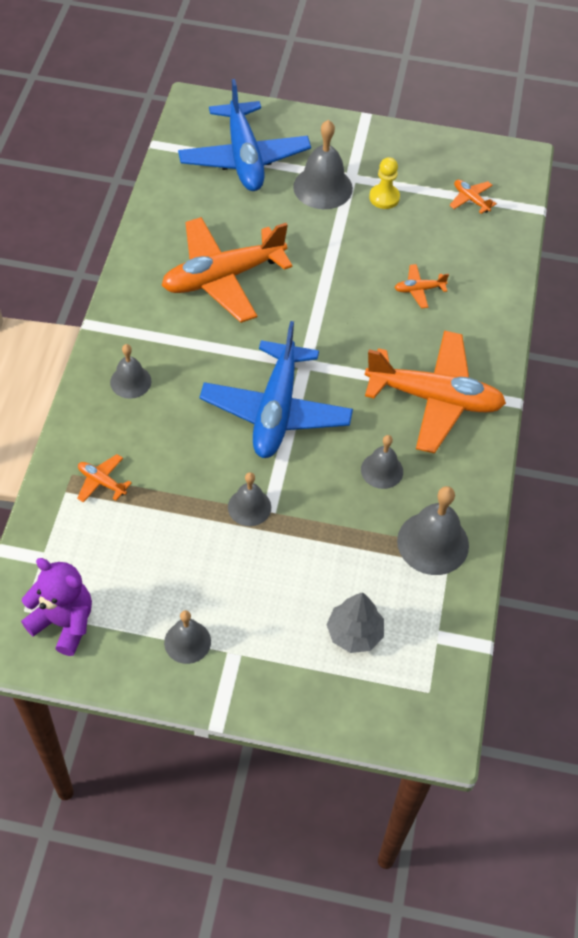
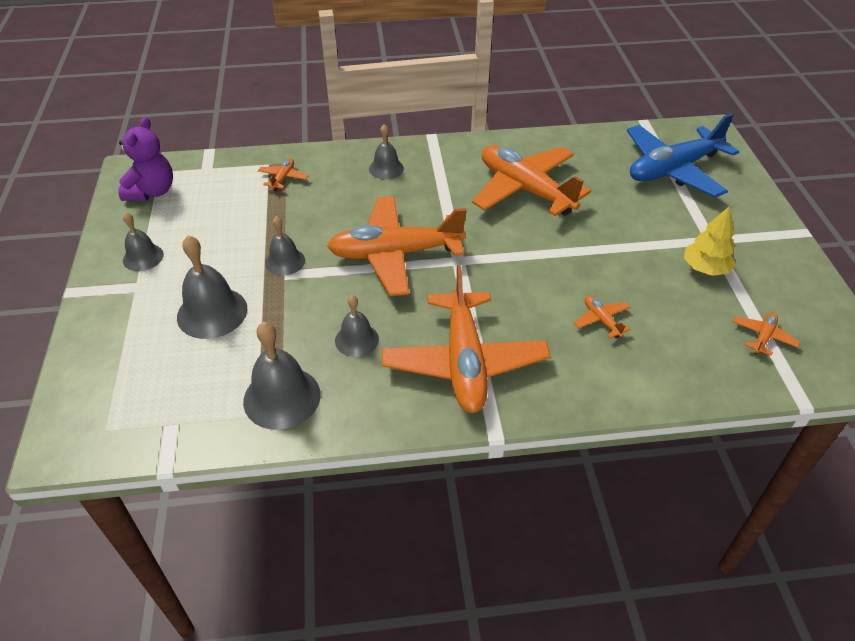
camera: 75 degrees right, 10 degrees down
(276, 410) = (395, 254): blue plane -> orange plane
(323, 187) = (681, 224): grey bell -> grey bell (212, 312)
(354, 633) = (165, 359): grey tree -> none
(384, 197) = (705, 268): yellow pawn -> yellow tree

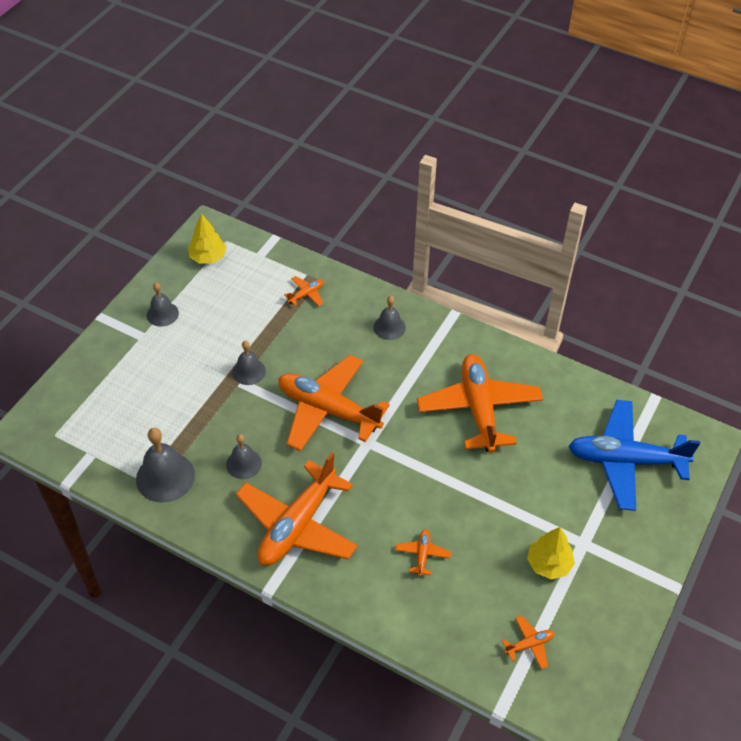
camera: 35 degrees right, 5 degrees up
(152, 192) = (208, 257): purple teddy bear -> yellow tree
(212, 312) = (172, 386): grey bell -> none

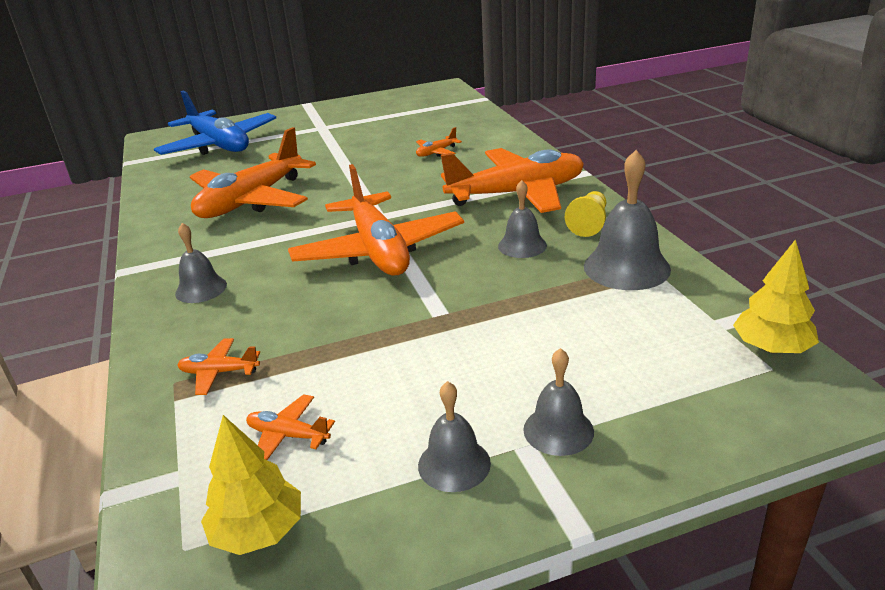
camera: 135 degrees left, 20 degrees down
(217, 512) = (589, 224): none -> yellow pawn
(249, 371) = (416, 320): grey bell -> grey bell (558, 430)
(529, 645) = (428, 109): orange plane -> orange plane (288, 435)
(548, 564) = (359, 127): yellow tree -> yellow tree (772, 348)

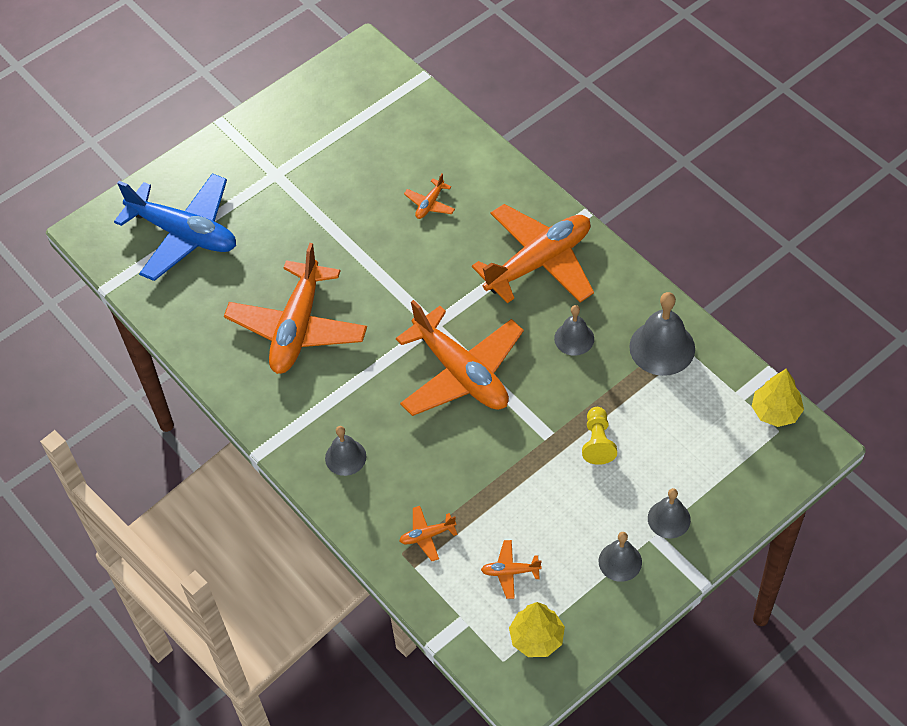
camera: 20 degrees left, 25 degrees up
(589, 224) = (616, 295): yellow pawn -> yellow pawn (597, 442)

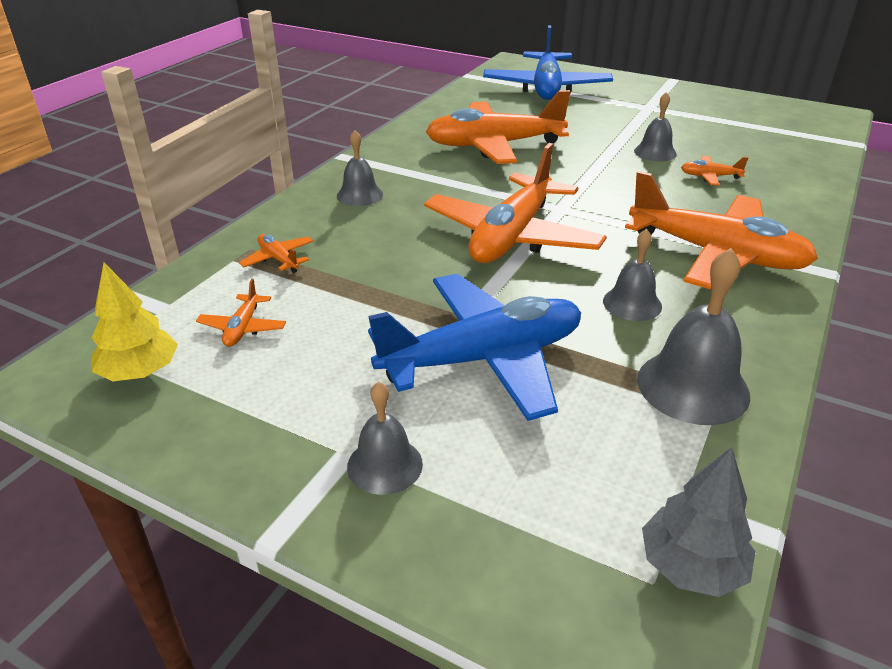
camera: 65 degrees right, 20 degrees down
(510, 572) = (243, 328): orange plane -> orange plane turned 150 degrees counterclockwise
(597, 442) = (483, 359): yellow pawn -> blue plane
(620, 561) = (286, 426): grey bell -> grey bell (655, 152)
(775, 411) = (691, 566): yellow tree -> grey tree

